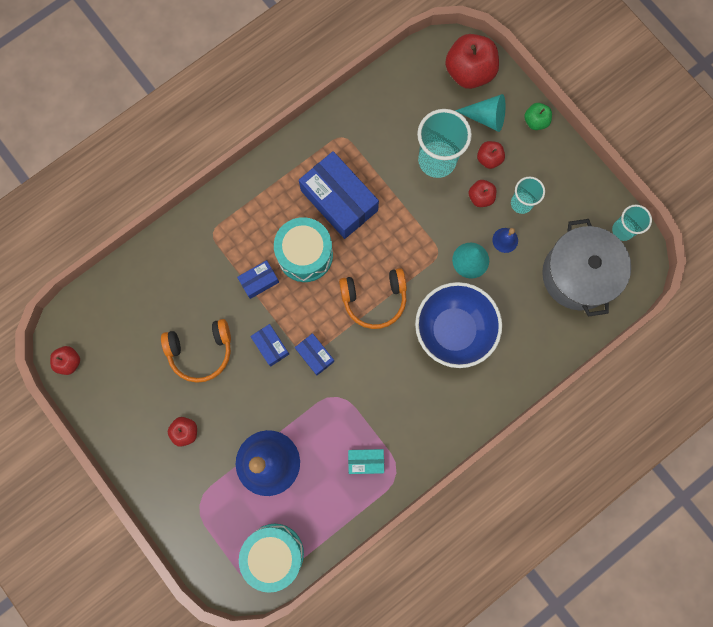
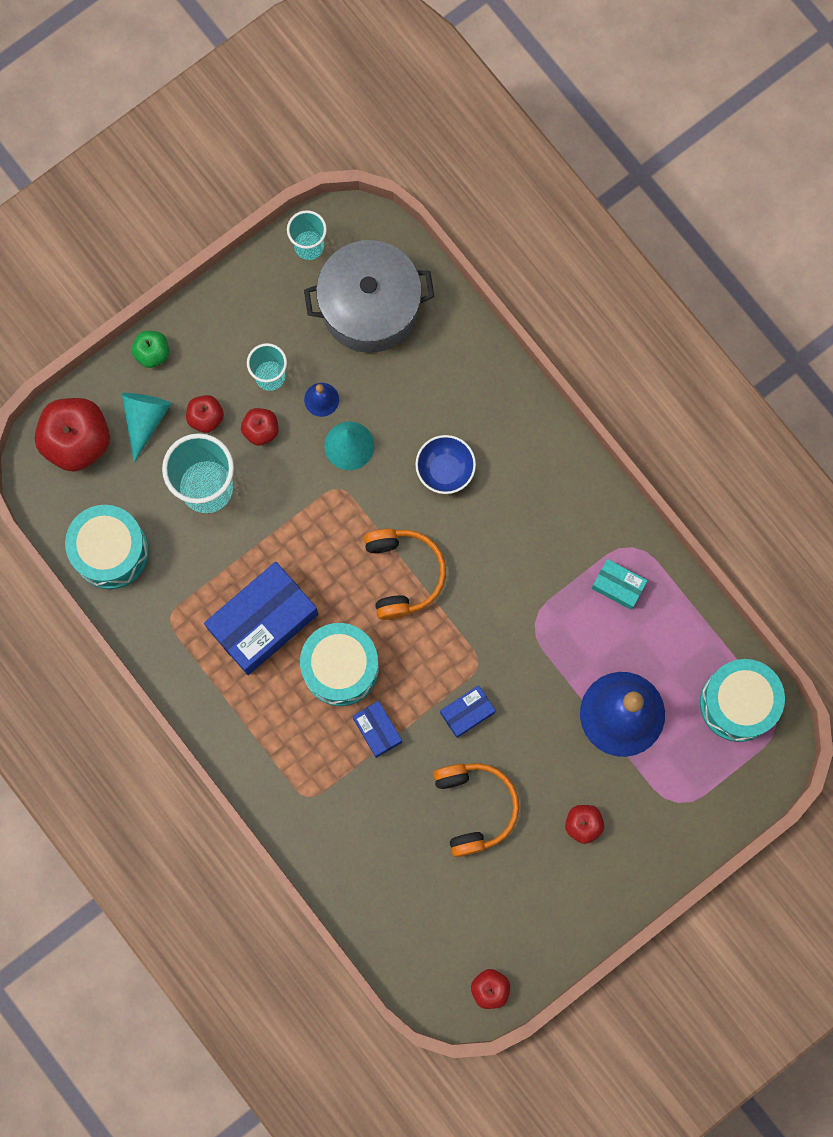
camera: 90 degrees left, 0 degrees up
(315, 355) = (479, 653): blue box -> none
(366, 461) = (618, 586): turquoise box -> turquoise box turned 60 degrees counterclockwise
(389, 96) = (111, 551): none -> turquoise drum
(453, 330) = (445, 470): blue bowl -> blue bowl, size x0.54

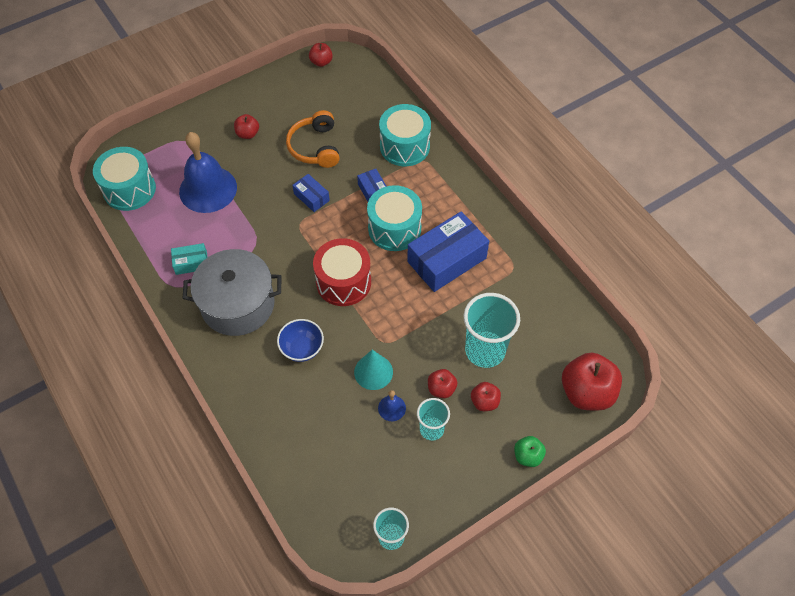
camera: 175 degrees left, 20 degrees down
(111, 551) = (557, 312): turquoise drum -> turquoise drum (404, 146)
(145, 420) = (533, 404): turquoise cone -> none
(370, 306) = (344, 479): grey pot -> grey pot (238, 304)
(403, 574) = (343, 282): orange headphones -> red drum
(467, 712) = (311, 197): blue box -> blue box turned 75 degrees clockwise
(618, 586) = (191, 263): turquoise box -> turquoise box turned 45 degrees counterclockwise

